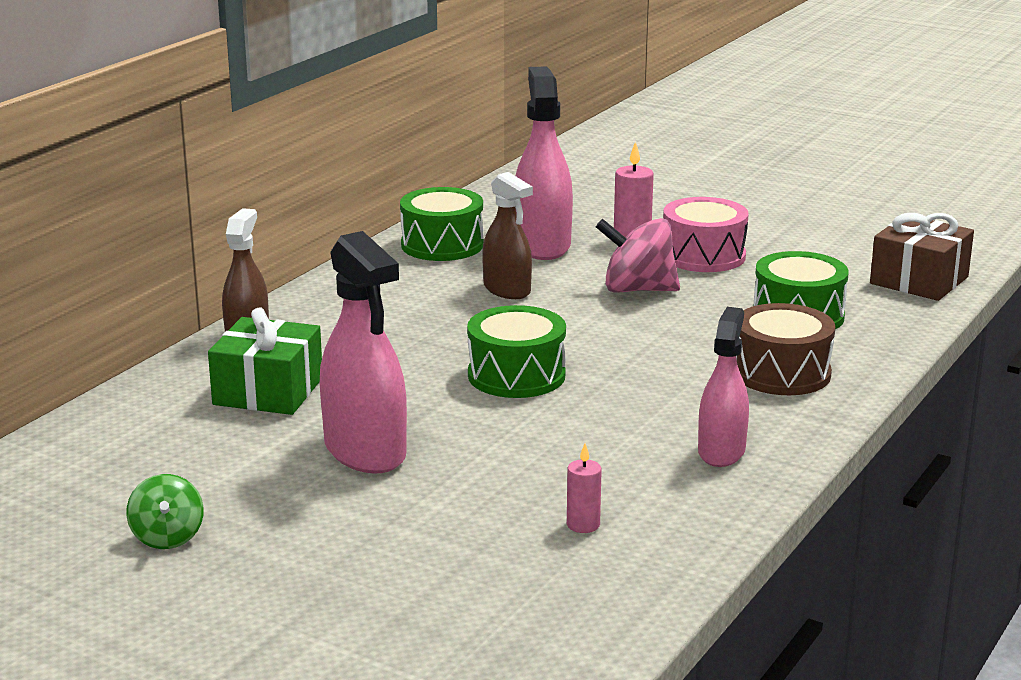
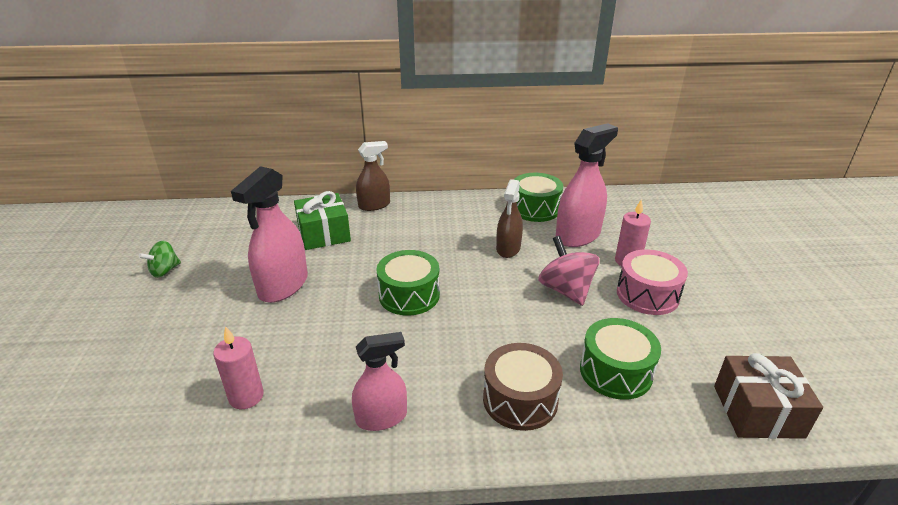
camera: 55 degrees right, 10 degrees up
(583, 525) = (246, 396): pink candle -> pink candle, size x1.56

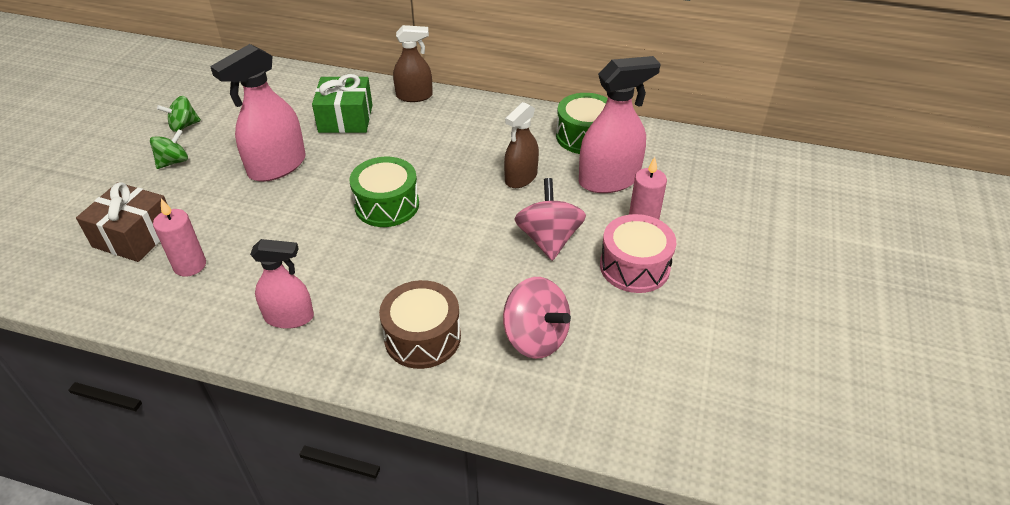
camera: 20 degrees right, 10 degrees up
(172, 304) = (173, 162): none -> green spinning top
(615, 371) = (535, 337): green drum -> pink spinning top
(757, 411) = (652, 419): brown gift -> brown gift (134, 236)

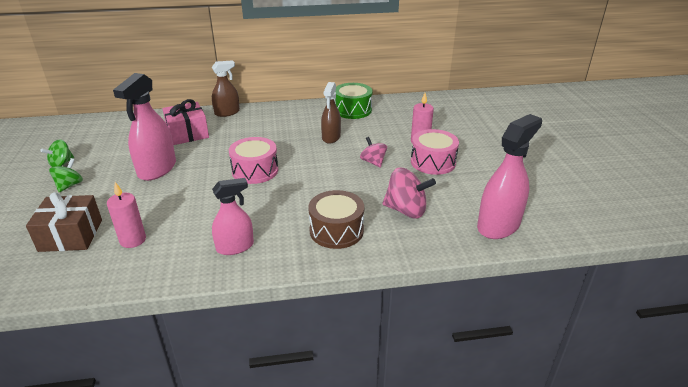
camera: 25 degrees left, 10 degrees down
(345, 118) = (187, 133): green gift -> pink gift
(387, 205) = (255, 171): green drum -> pink drum
(548, 239) = (373, 162): pink spinning top -> pink spinning top, size x0.62
(609, 180) = (384, 126): pink spray bottle -> pink spray bottle (498, 225)

